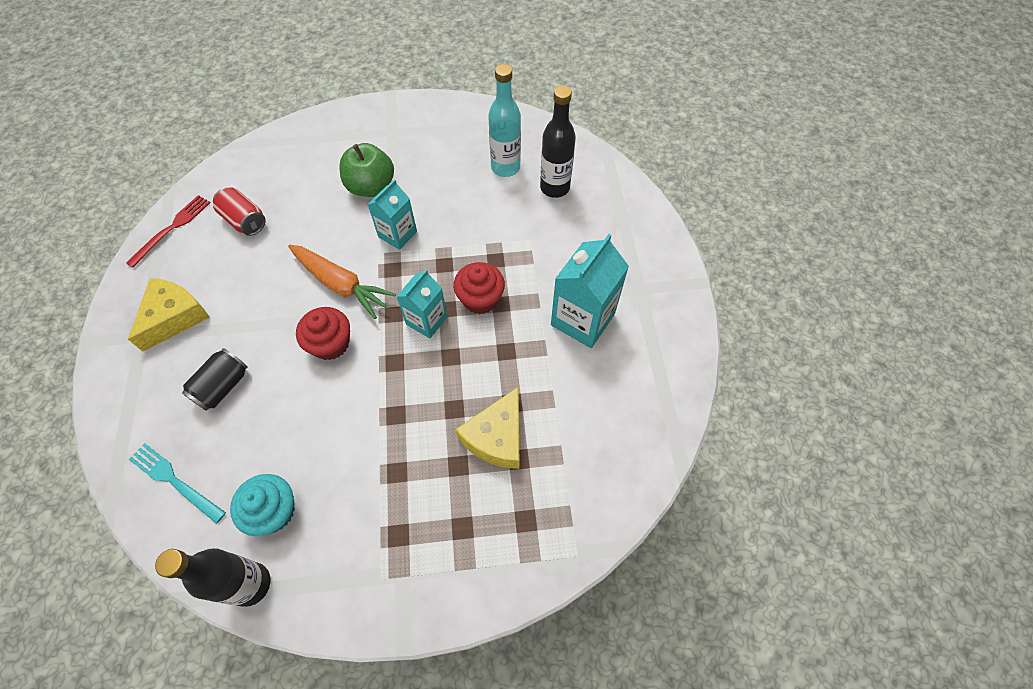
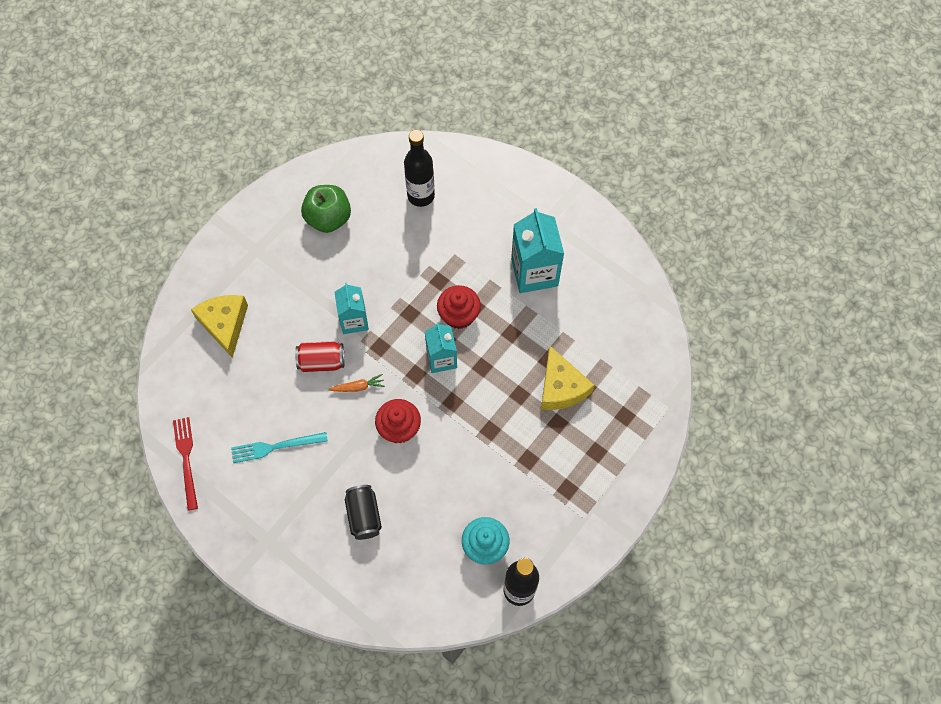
camera: 45 degrees left, 5 degrees up
(174, 317) = (273, 509): yellow cheese -> yellow cheese (225, 324)
(175, 481) = (407, 589): turquoise fork -> turquoise fork (276, 447)
(244, 221) = (233, 406): red can -> red can (321, 362)
(340, 284) = (358, 387): orange carrot -> orange carrot, size x0.48
(371, 186) = (293, 303): green apple -> green apple (328, 218)
(505, 167) = (371, 209): turquoise bottle -> none

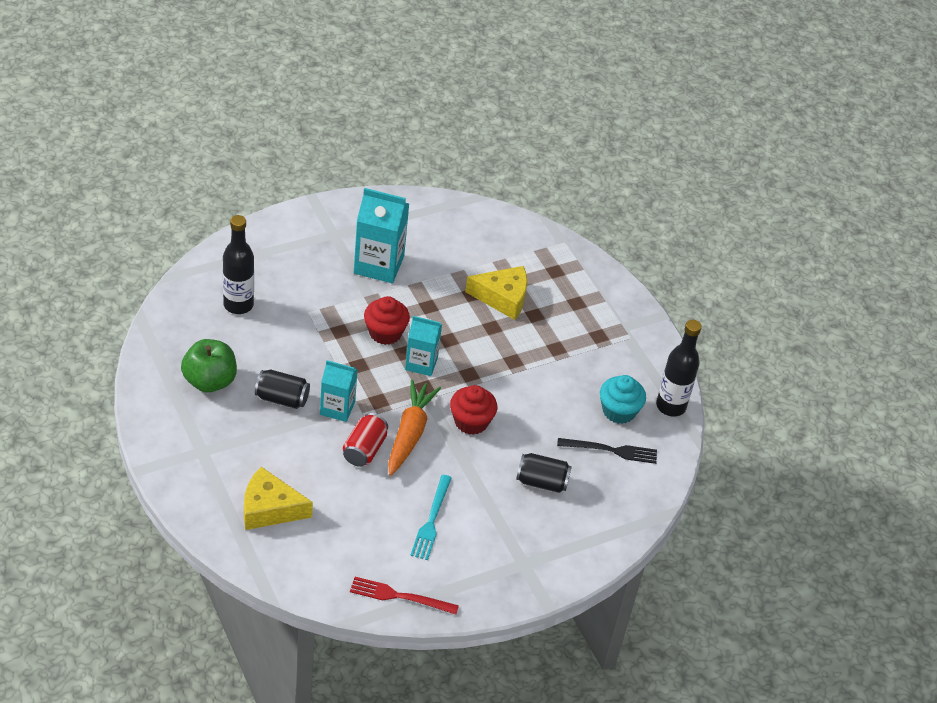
camera: 70 degrees left, 20 degrees down
(340, 276) = (282, 399): none -> black can
(358, 387) = (409, 434): orange carrot -> orange carrot, size x2.08
(433, 558) = (610, 450): none -> black fork

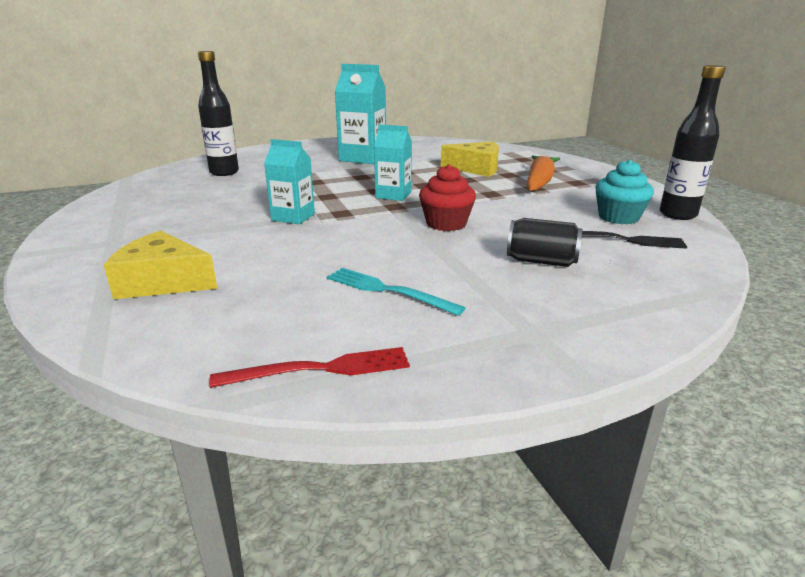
camera: 10 degrees right, 20 degrees down
(210, 381) = (163, 204): green apple -> none
(282, 399) = (234, 212): black can -> none
(364, 449) = (313, 240): red can -> none
(385, 333) = (360, 182): red cupcake -> none
(400, 596) = (319, 369): red fork -> red fork turned 150 degrees clockwise
(409, 434) = (372, 231): orange carrot -> orange carrot (539, 182)
(431, 520) = (388, 291): turquoise fork -> turquoise fork turned 105 degrees clockwise

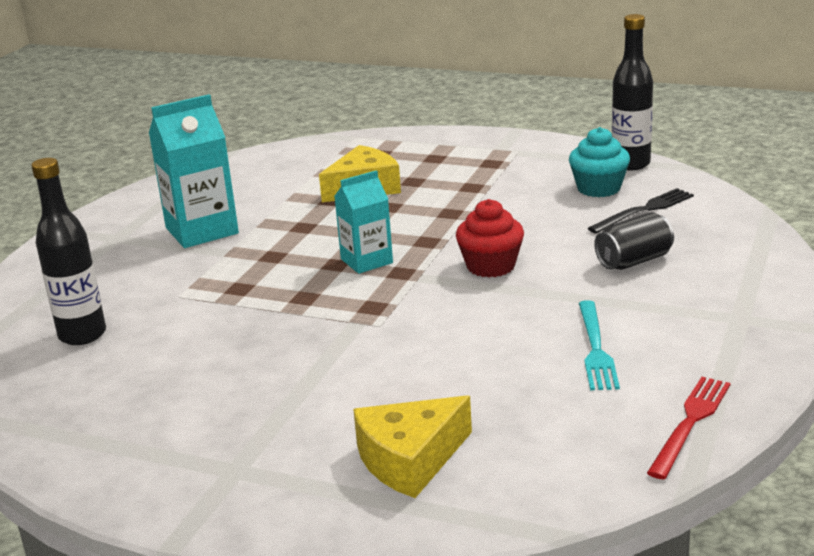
camera: 45 degrees left, 0 degrees up
(293, 217) = (338, 337): turquoise carton -> none
(388, 291) = (595, 348): turquoise fork -> turquoise fork turned 75 degrees counterclockwise
(539, 182) = (460, 178): orange carrot -> none

